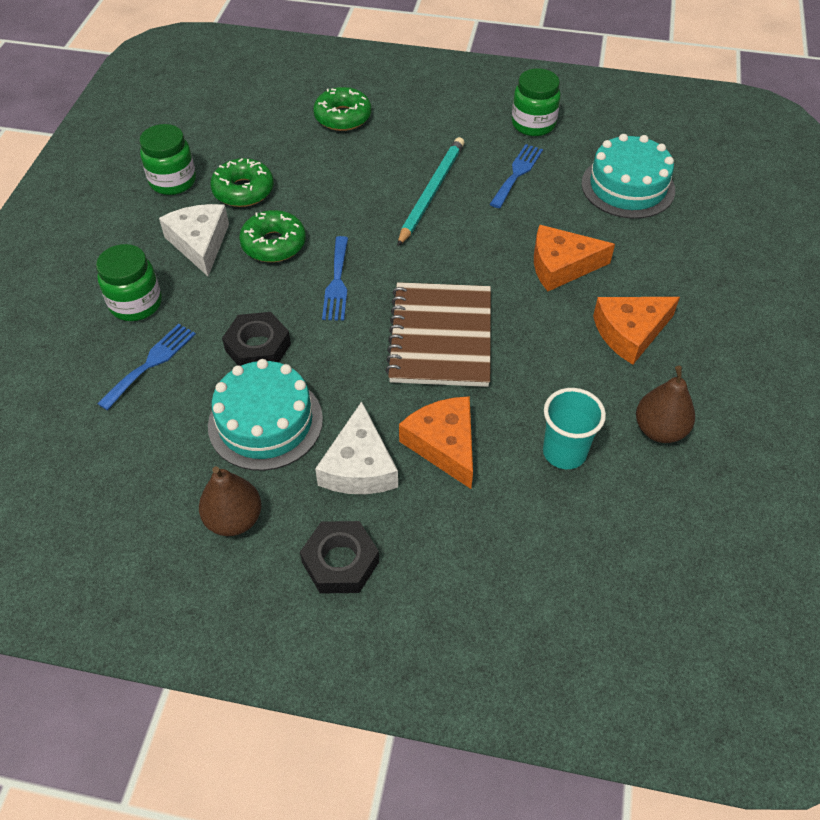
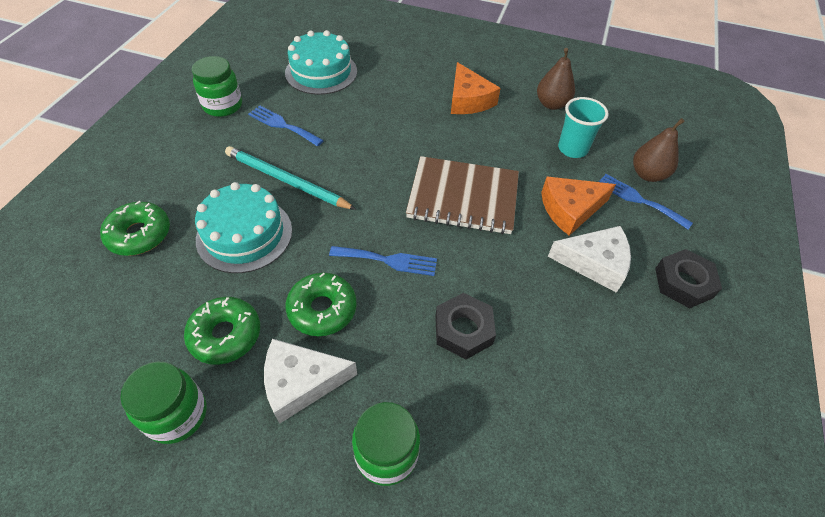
camera: 85 degrees left, 0 degrees up
(151, 363) = (478, 433): blue fork -> blue fork (638, 200)
(234, 519) = (658, 356): brown pear -> brown pear (648, 174)
(265, 422) = (553, 327): turquoise cake -> turquoise cake (244, 234)
(561, 266) = (397, 119): orange cheese -> none

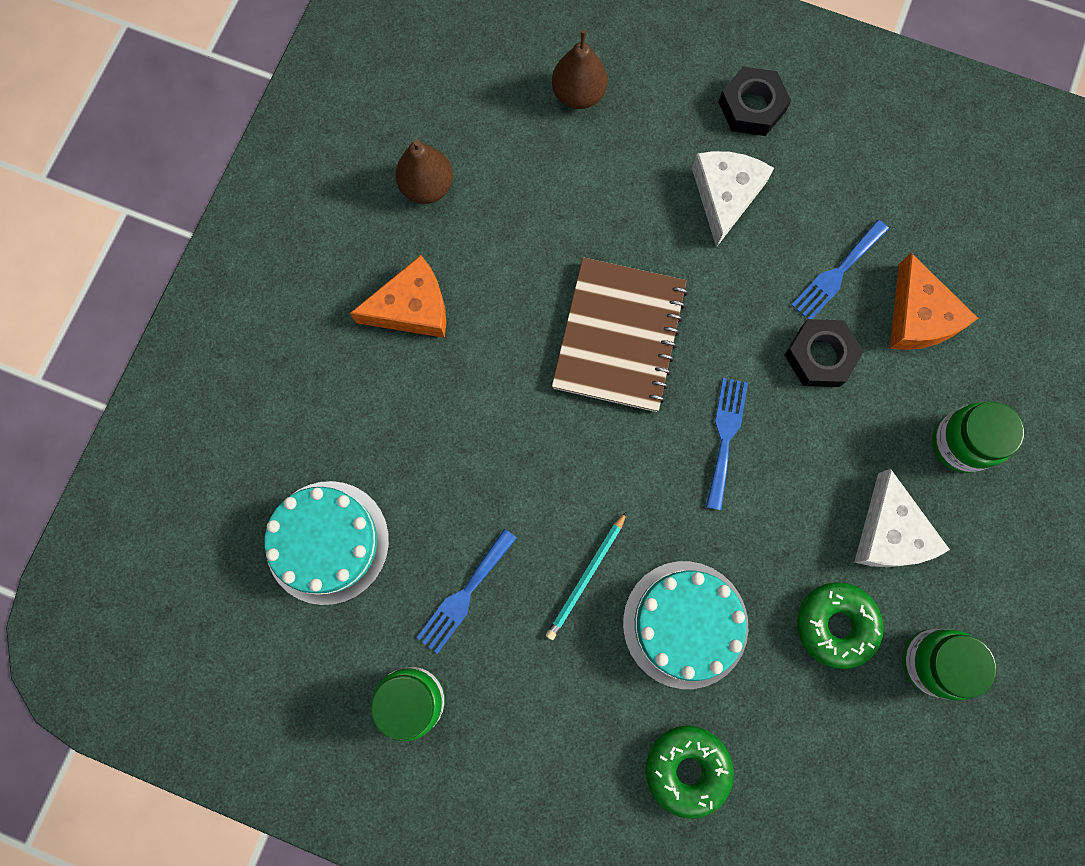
camera: 85 degrees left, 25 degrees up
(286, 181) = (586, 577): turquoise pencil -> turquoise pencil, size x0.65
(322, 309) = (797, 514): green donut -> none
(570, 209) = (640, 205): orange cheese -> orange cheese (918, 316)
(572, 149) = (527, 178): turquoise cup -> none
(638, 200) = (624, 118): blue fork -> blue fork (837, 273)

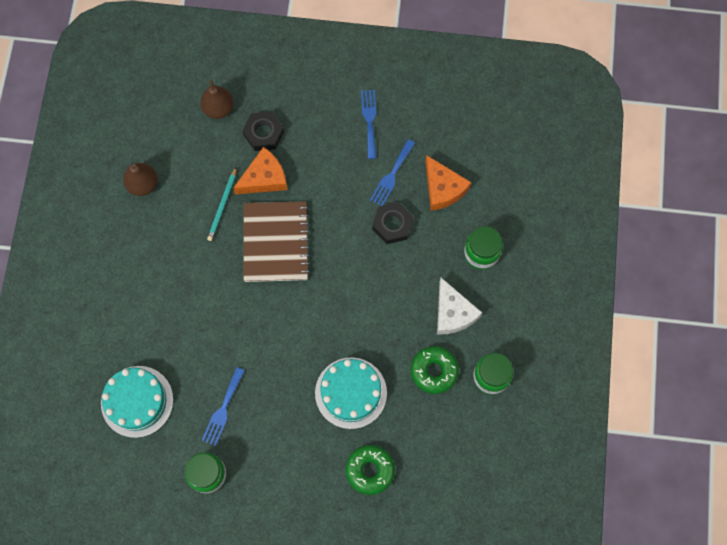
camera: 15 degrees left, 5 degrees down
(412, 307) = (152, 256): orange cheese -> orange cheese (264, 178)
(586, 577) = (289, 382): turquoise pencil -> turquoise pencil (222, 206)
(725, 195) = (318, 146): white cheese -> none
(725, 436) = (349, 283): blue fork -> blue fork (369, 120)
(751, 107) = (321, 91): black nut -> black nut (263, 133)

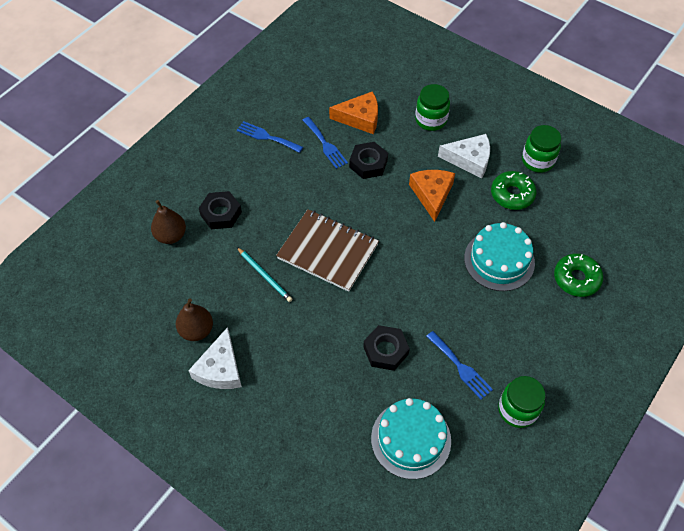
camera: 60 degrees left, 15 degrees down
(120, 223) = (220, 369): none -> white cheese
(205, 341) = (385, 350): none -> black nut
(264, 178) = (262, 232): orange cheese -> orange cheese (432, 194)

